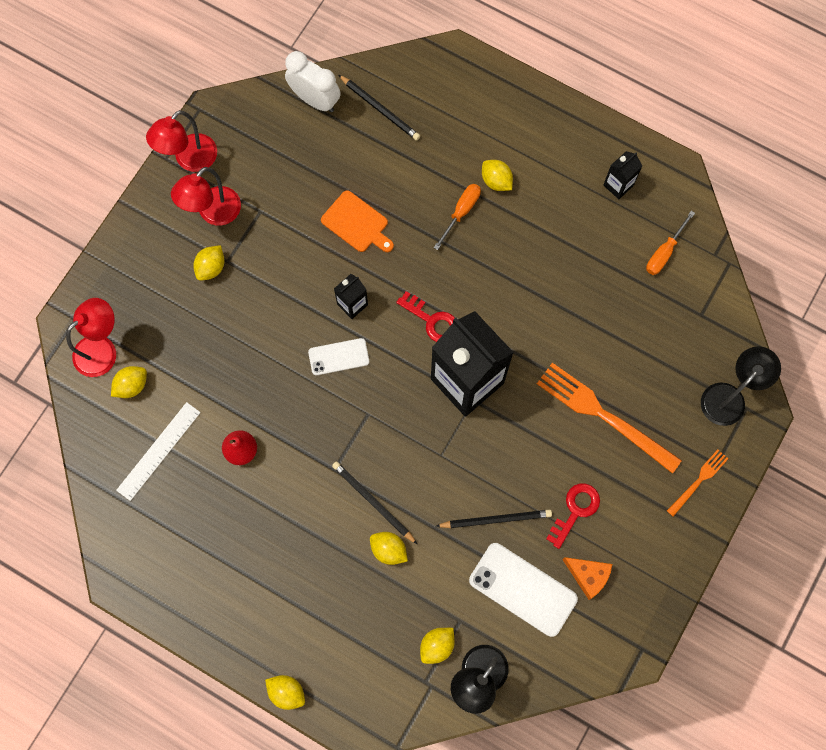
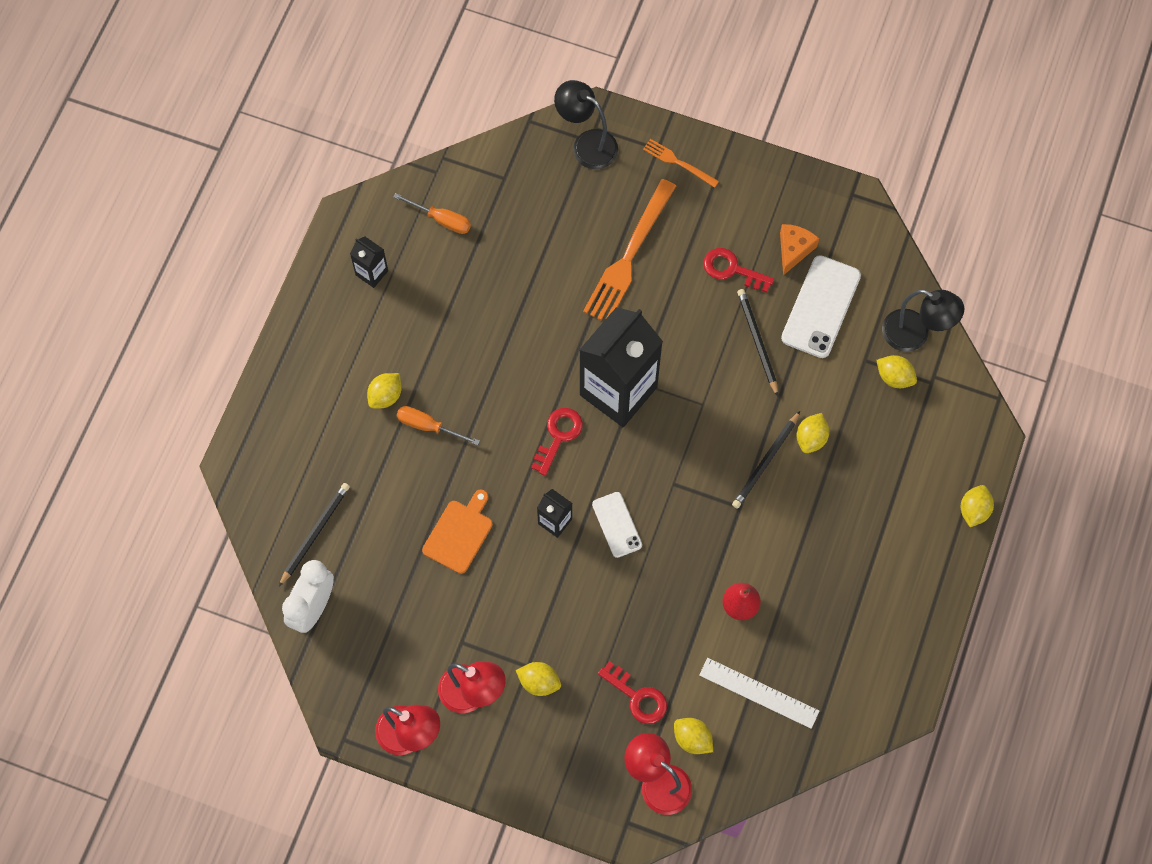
camera: 100 degrees left, 5 degrees down
(179, 346) = (637, 697): none -> red key

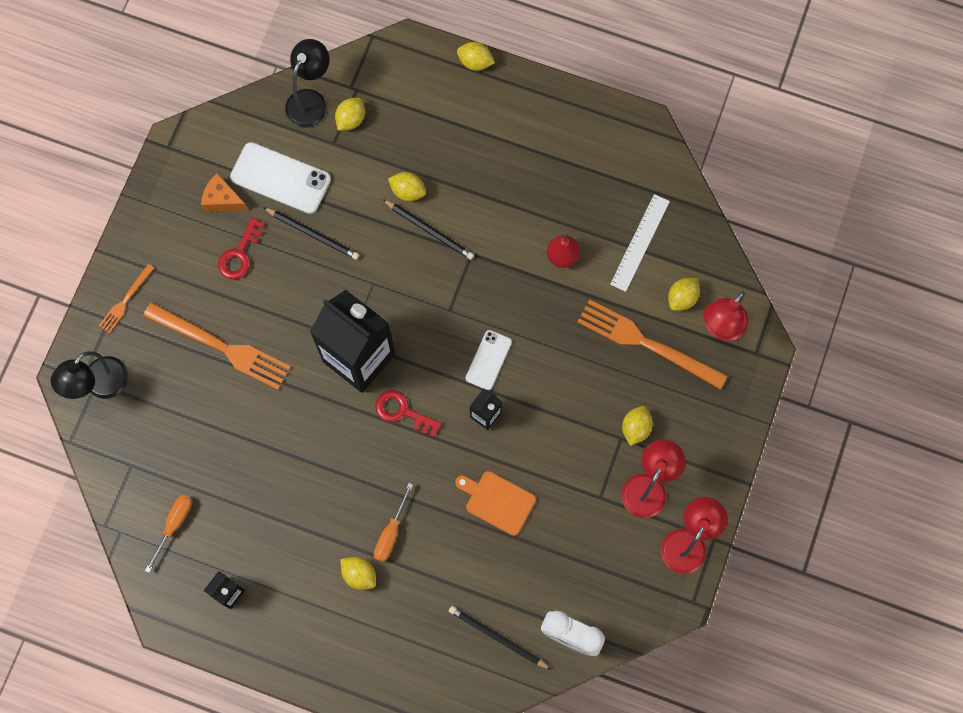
camera: 90 degrees left, 5 degrees up
(617, 525) = (488, 360): white phone -> white phone turned 45 degrees counterclockwise
(637, 697) = (646, 343): red key -> orange fork
(757, 341) = (313, 234): black pencil -> black pencil turned 135 degrees counterclockwise

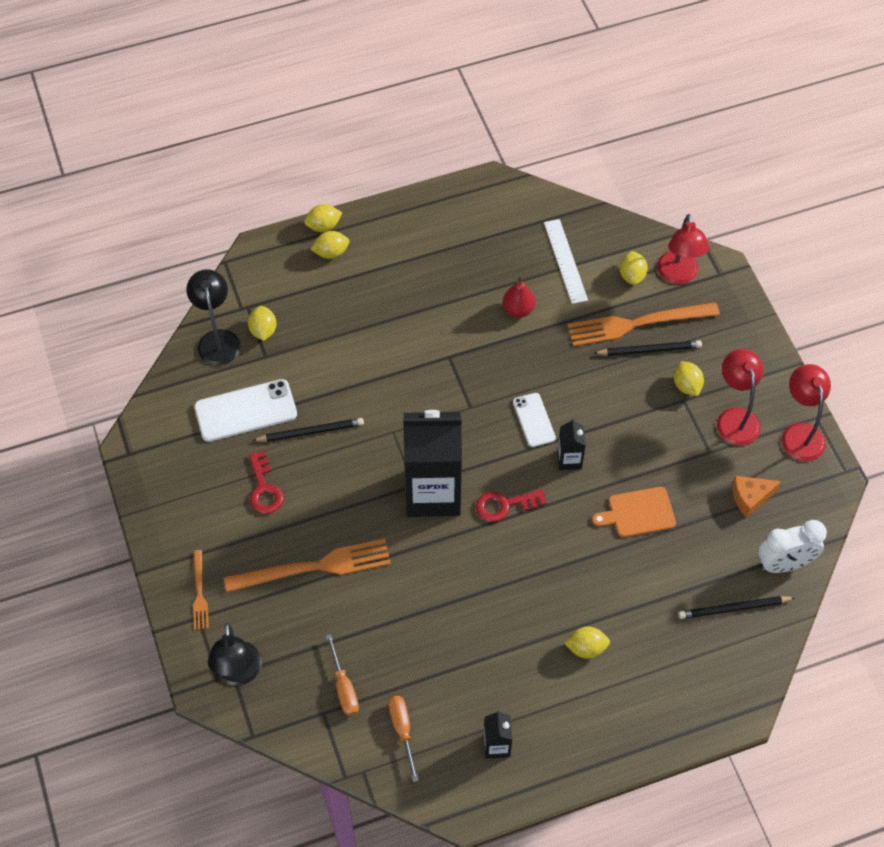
camera: 40 degrees left, 15 degrees down
(222, 199) = (211, 459): orange cheese -> orange cheese (750, 497)
(391, 533) = (581, 598): orange screwdriver -> orange screwdriver (344, 687)
(408, 191) = (357, 349): yellow lemon -> yellow lemon (331, 253)
(429, 230) = (400, 363): black pencil -> black pencil (649, 350)

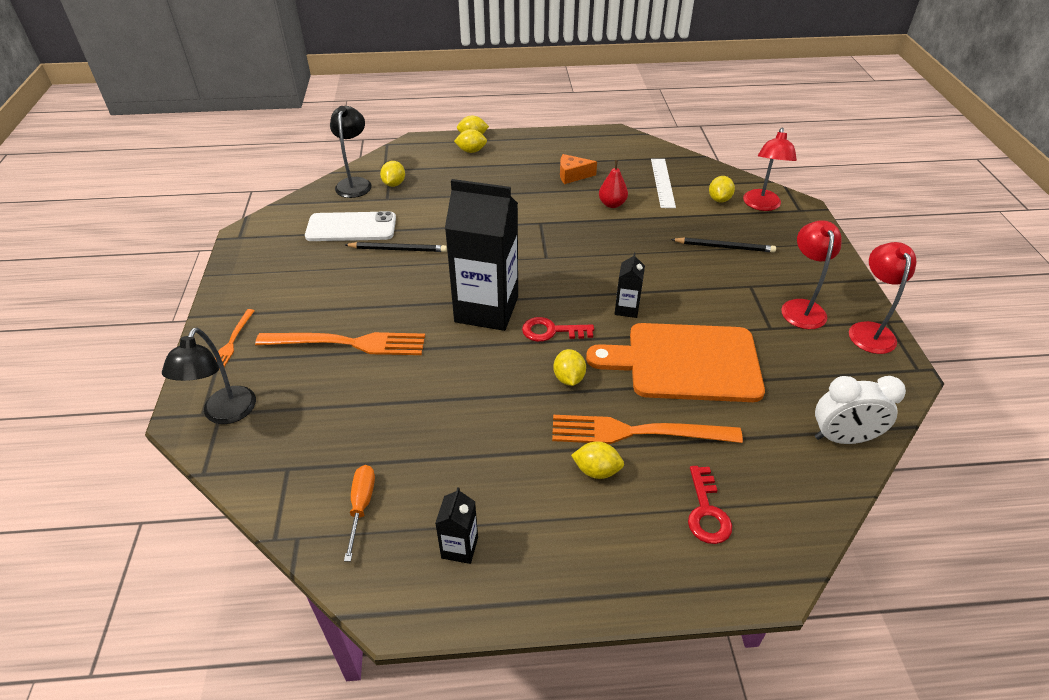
camera: 15 degrees right, 15 degrees down
(264, 489) = (336, 279): red key -> red key (706, 512)
(344, 687) = (321, 449): orange screwdriver -> none
(534, 420) = (602, 275): white phone -> none
(637, 323) = (717, 229): orange fork -> orange fork (637, 432)
(638, 513) = (685, 362): orange cutting board -> orange cutting board, size x2.00
(686, 386) = (756, 276): yellow lemon -> yellow lemon (569, 378)
(734, 608) = (777, 468): black pencil -> none
(750, 497) = (809, 372): orange cheese -> orange cheese (572, 175)

